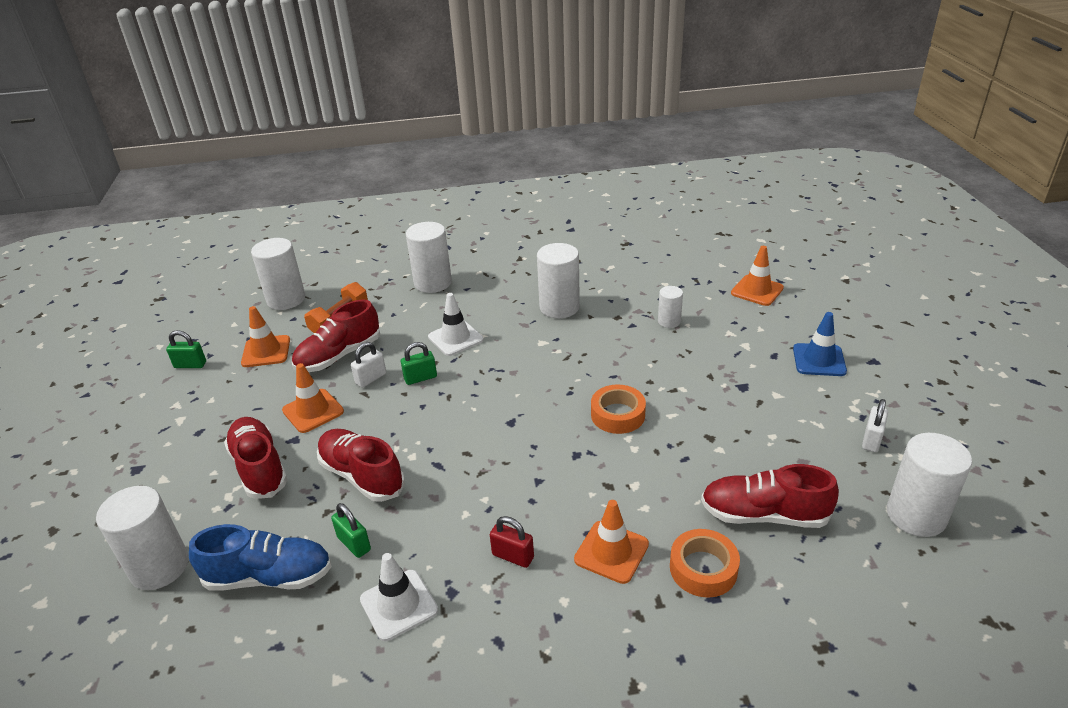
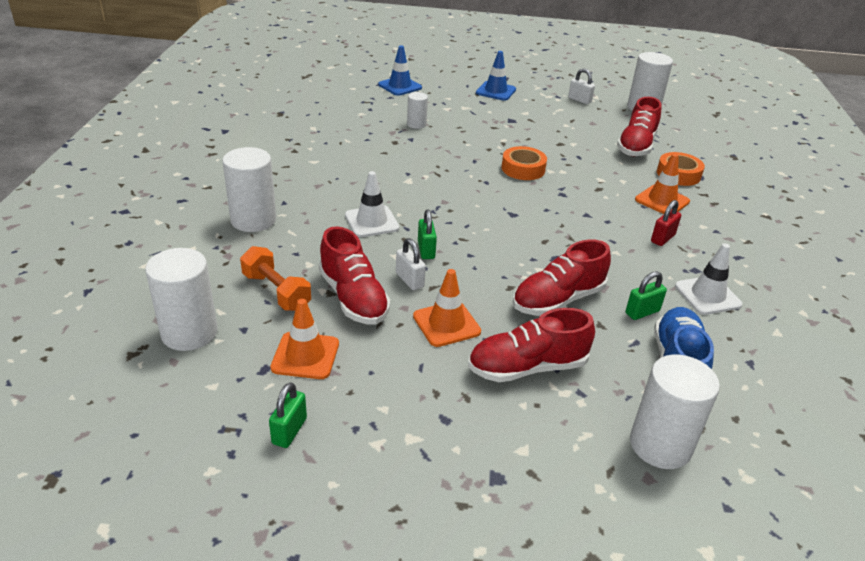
camera: 80 degrees left, 0 degrees up
(559, 307) = (359, 162): white cylinder -> none
(757, 290) = (400, 86): orange traffic cone -> blue traffic cone

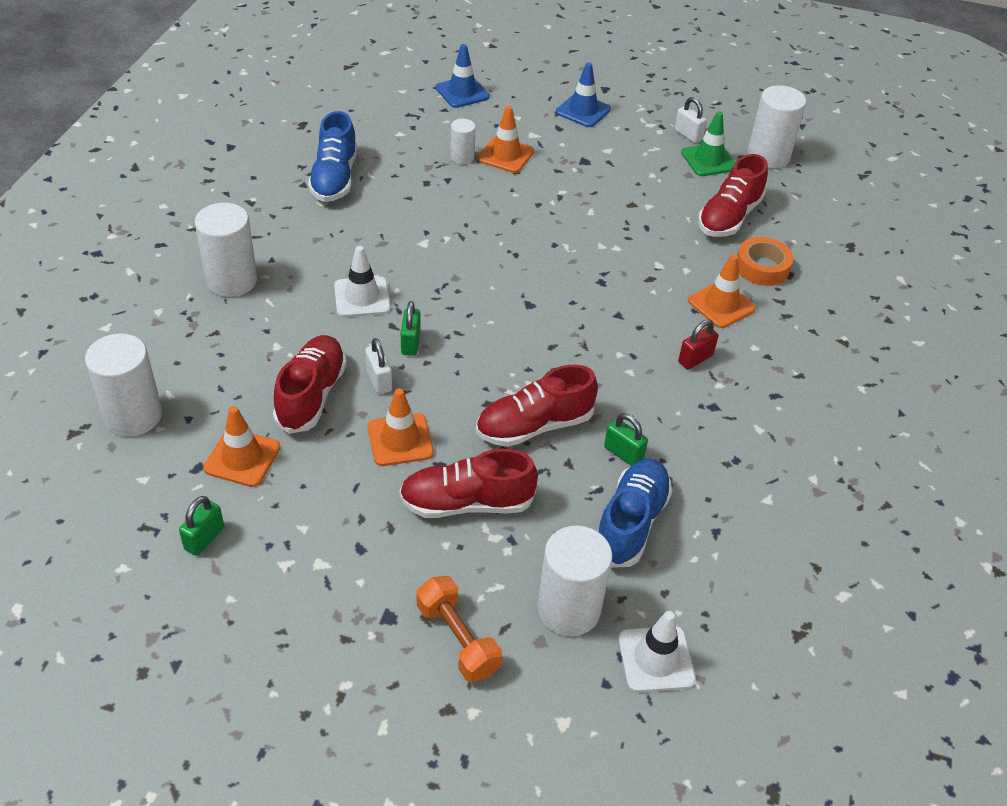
camera: 10 degrees right, 10 degrees up
(276, 292) = (233, 377): orange dumbbell -> orange dumbbell (457, 639)
(319, 145) = (334, 178): none -> blue shoe
(353, 298) = (311, 395): red shoe -> red shoe turned 150 degrees counterclockwise
(450, 121) = (505, 155): none -> orange traffic cone
(523, 169) = (568, 239): orange tape -> none
(602, 113) = (709, 160): none -> green traffic cone
(642, 312) = (623, 453): green padlock -> green padlock turned 60 degrees clockwise
(707, 295) = (710, 442): white traffic cone -> white traffic cone (656, 659)

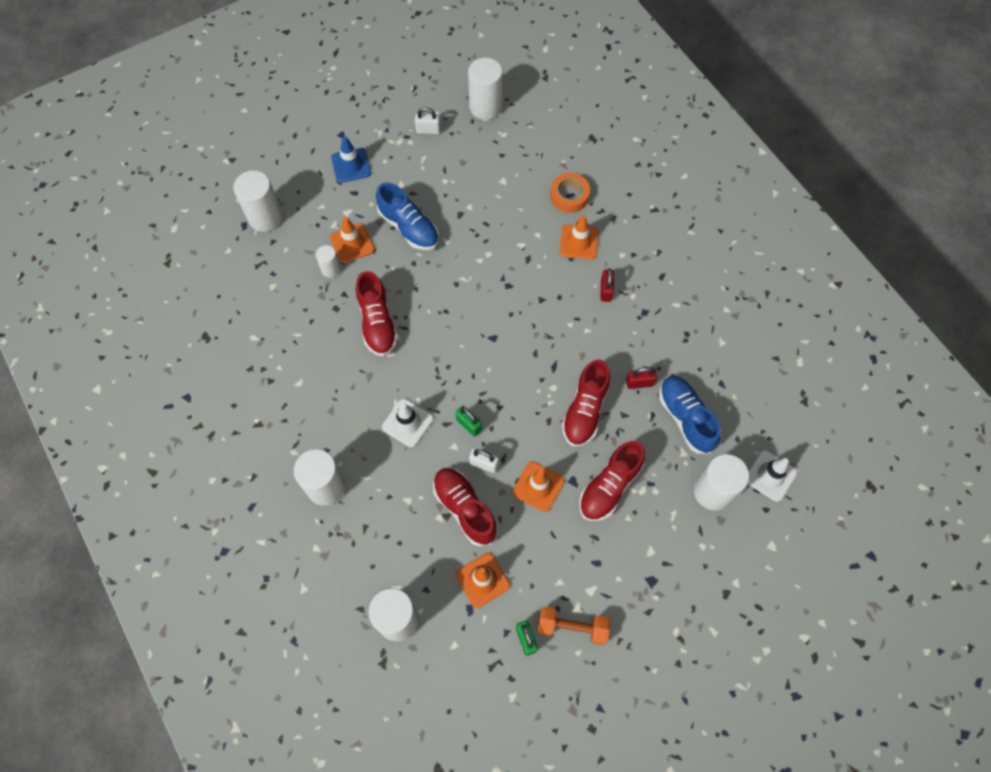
camera: 45 degrees left, 20 degrees up
(334, 178) = (281, 358): blue shoe -> blue shoe (409, 227)
(457, 639) = (690, 558): orange dumbbell -> orange dumbbell (572, 627)
(462, 92) = (265, 217): blue traffic cone -> white cylinder
(623, 453) = (639, 383): green padlock -> red padlock
(709, 160) = (460, 140): green traffic cone -> none
(729, 217) = (516, 175): red shoe -> red shoe (377, 323)

